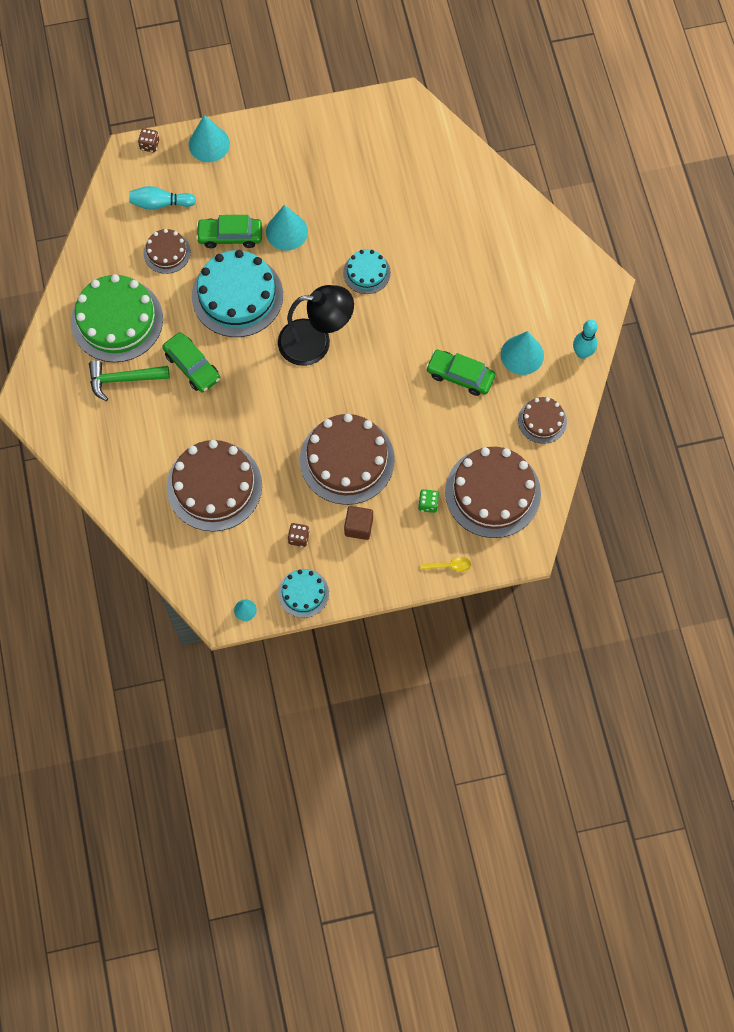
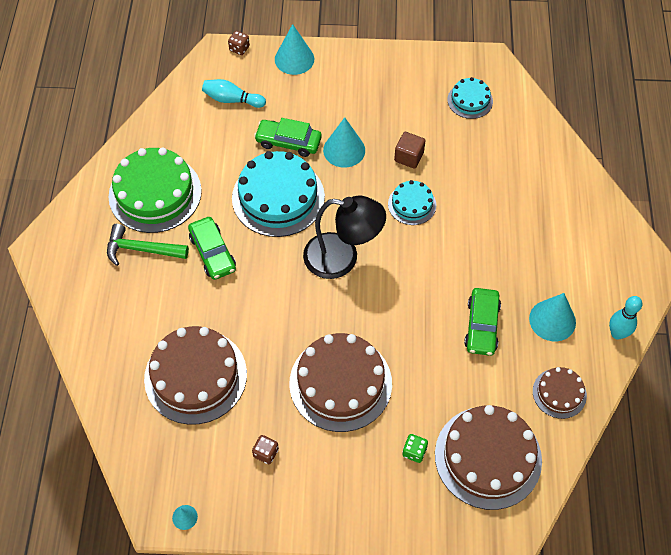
camera: 15 degrees right, 10 degrees down
(167, 252) = (223, 143): brown cake -> none
(303, 593) = (253, 515): turquoise cake -> turquoise cake (470, 100)
(358, 527) = (333, 457): brown cube -> brown cube (409, 157)
(449, 566) = (420, 526): yellow spoon -> none
(460, 376) = (481, 326): green car -> green car turned 120 degrees counterclockwise

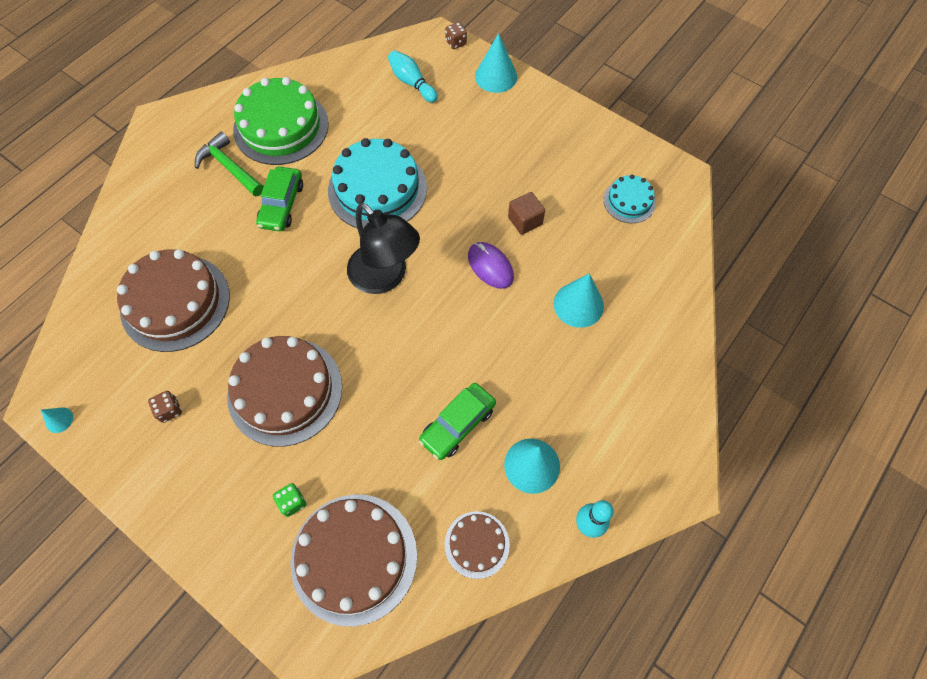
camera: 35 degrees right, 5 degrees up
(288, 142) = (428, 146): green car -> none
(344, 150) = (471, 180): turquoise cone -> turquoise cone (578, 304)
(412, 204) = (490, 266): turquoise cake -> purple mouse

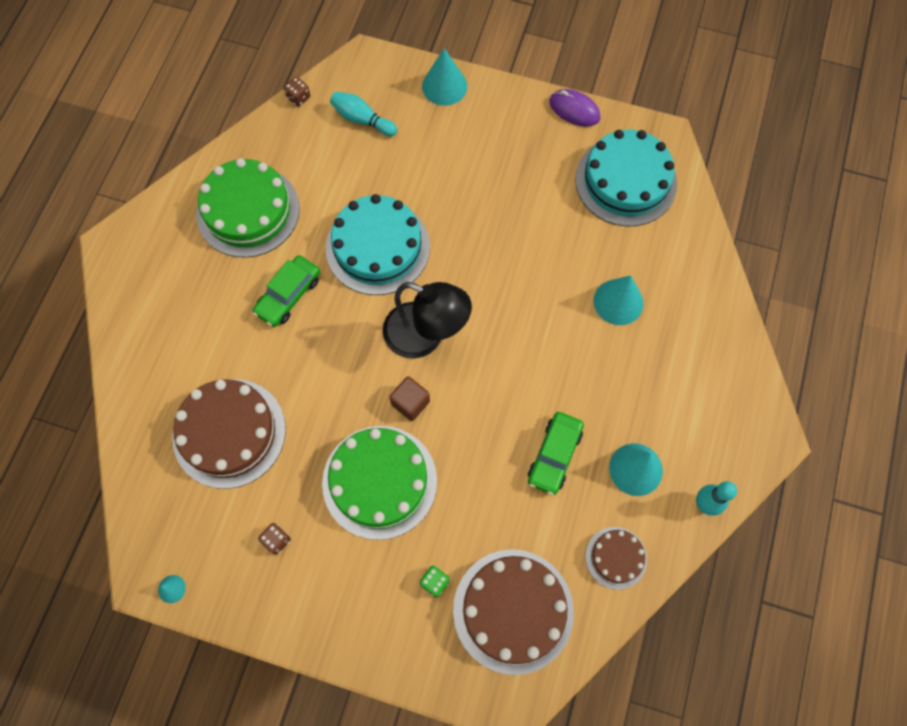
camera: 20 degrees left, 5 degrees up
(229, 167) = (215, 273): green hammer -> none
(282, 205) = (288, 295): green car -> green car turned 45 degrees clockwise
(285, 391) = (379, 481): brown cake -> green cake
(456, 43) = (388, 60): brown dice -> brown dice (298, 97)
(490, 266) = (521, 291): purple mouse -> purple mouse (574, 110)
(525, 221) = (535, 234): brown cube -> brown cube (410, 403)
(629, 201) = (626, 181): turquoise cake -> turquoise cake, size x1.92

